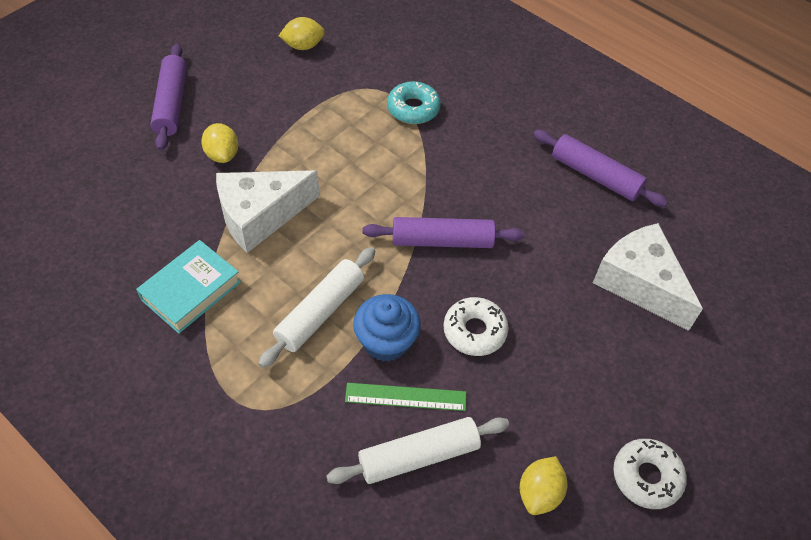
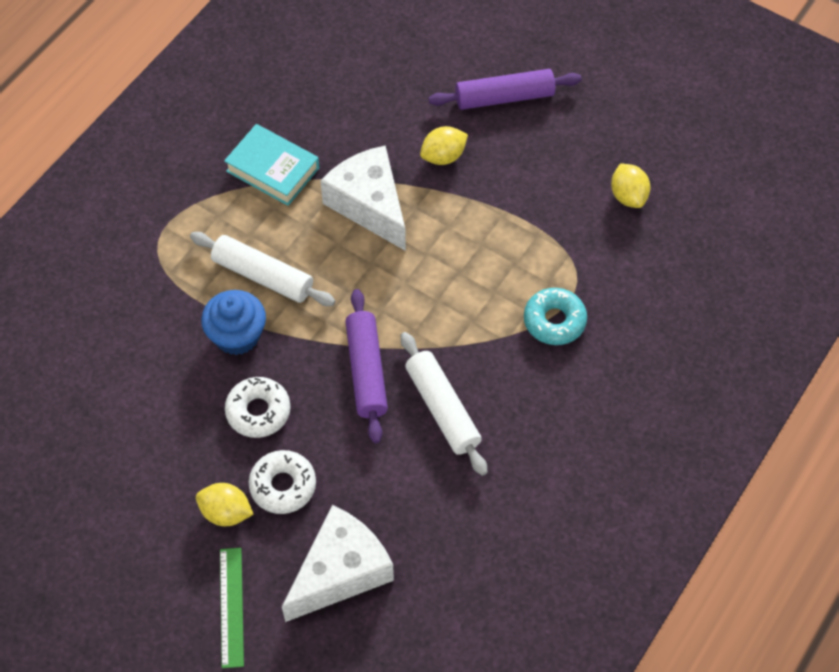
camera: 85 degrees right, 5 degrees up
(405, 397) = (179, 359): green ruler -> green ruler (231, 607)
(419, 456) = (121, 377): white rolling pin -> white rolling pin (442, 409)
(539, 493) = (92, 479): yellow lemon -> yellow lemon (226, 512)
(595, 176) = (491, 523): purple rolling pin -> none
(646, 477) = (113, 574): white donut -> white donut (283, 486)

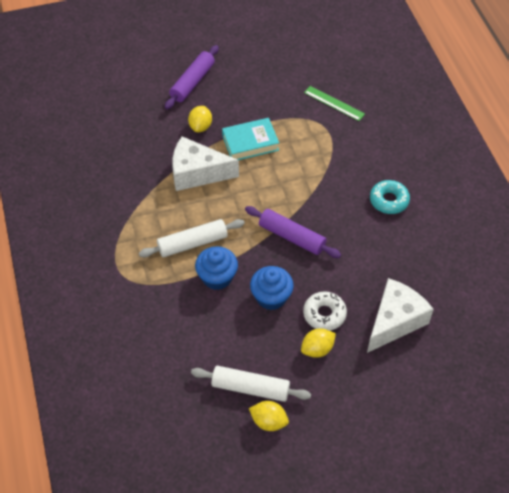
camera: 50 degrees left, 5 degrees down
(231, 607) = (374, 381): green ruler -> green ruler (334, 103)
(258, 411) = (271, 297): white donut -> blue cupcake
(272, 170) = (132, 198): turquoise book -> turquoise book (250, 143)
(340, 572) = (395, 321): white cheese -> white cheese turned 45 degrees clockwise
(442, 409) = (342, 221): white rolling pin -> white rolling pin (250, 388)
(554, 321) = (336, 147): turquoise donut -> turquoise donut (389, 200)
(628, 196) = (296, 77): yellow lemon -> yellow lemon (268, 421)

